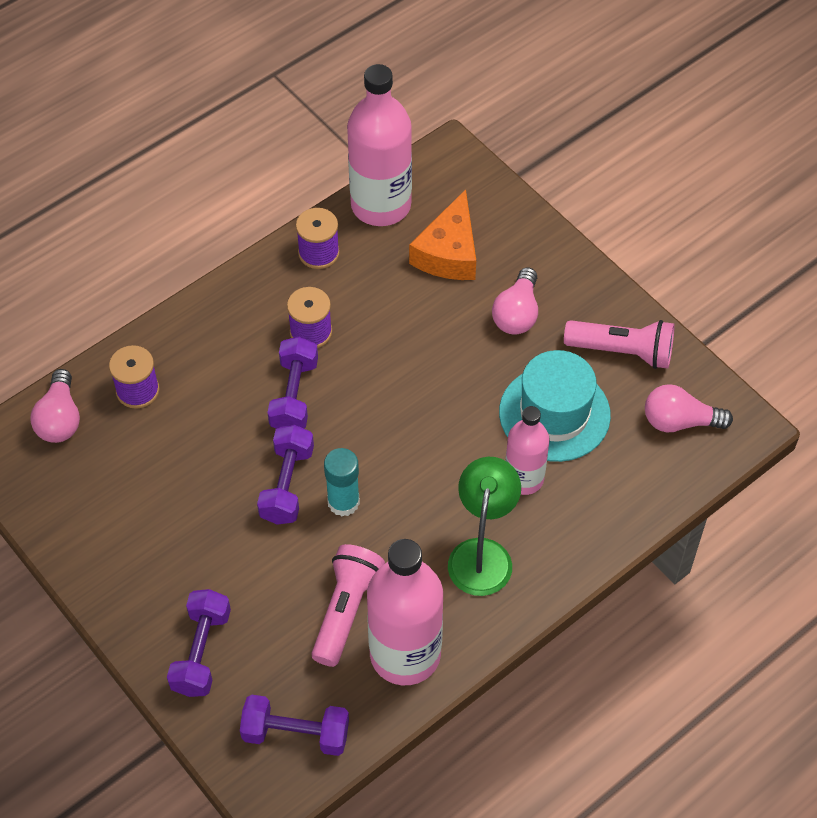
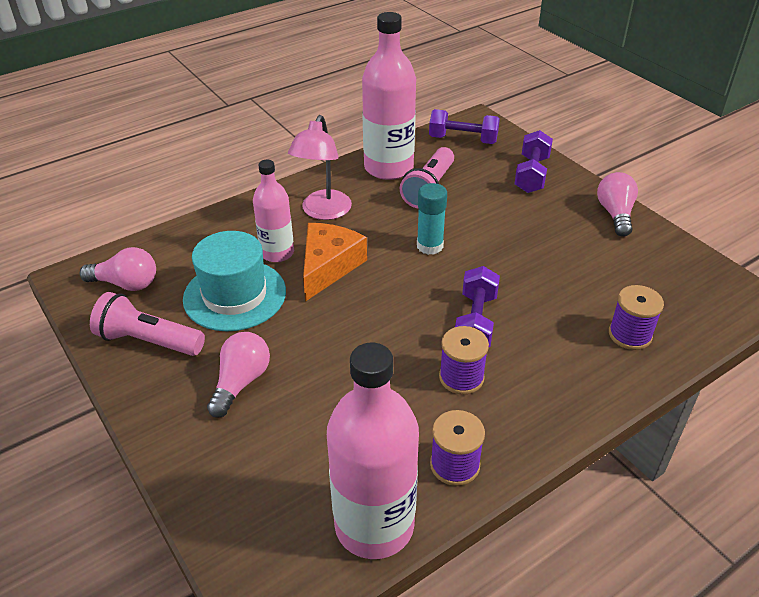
camera: 175 degrees left, 15 degrees down
(60, 419) = (697, 315): pink light bulb -> pink light bulb (615, 214)
(287, 485) = (477, 259): purple dumbbell -> none
(449, 252) = (299, 455): orange cheese -> orange cheese (328, 266)
(482, 554) = (323, 212): green lamp -> pink lamp

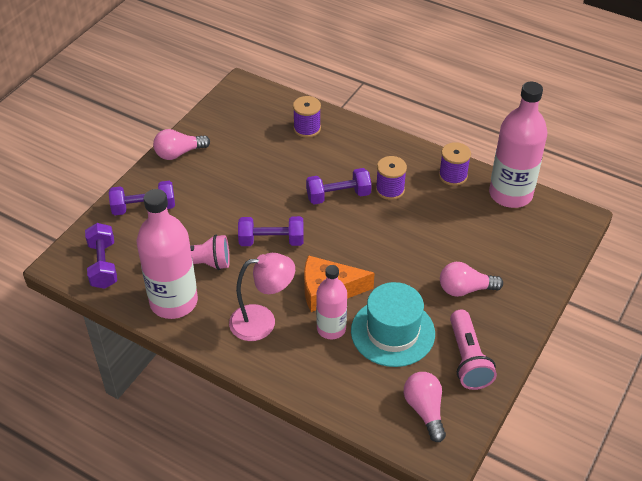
camera: 115 degrees left, 5 degrees up
(430, 246) = (271, 241): turquoise glue stick -> purple dumbbell

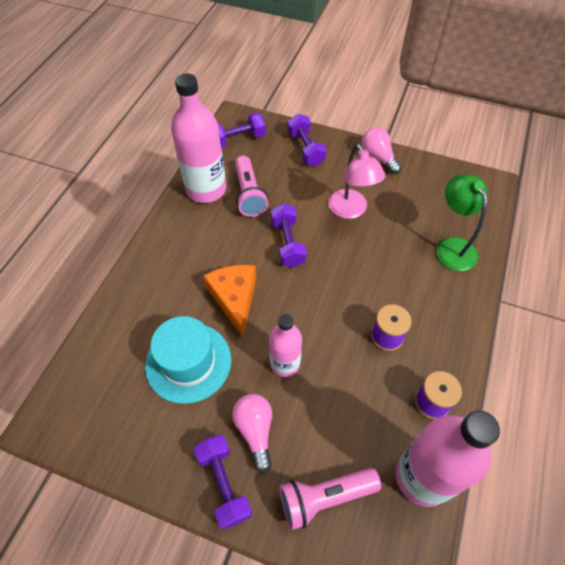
camera: 80 degrees right, 10 degrees up
(262, 321) = (191, 253): pink lamp -> pink lamp (351, 210)
(307, 128) = (452, 246): purple spool -> green lamp
(331, 328) = (188, 307): pink bottle -> pink bottle (285, 363)
(338, 196) = (363, 289): purple dumbbell -> purple dumbbell (224, 484)
(425, 410) = (94, 403): pink light bulb -> none
(468, 359) = (158, 441): pink flashlight -> pink flashlight (325, 497)

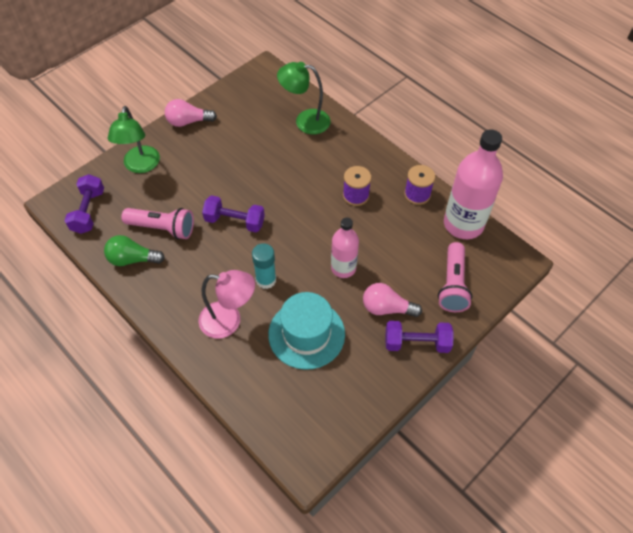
camera: 65 degrees left, 0 degrees up
(206, 189) = (132, 259): pink bottle -> green light bulb
(234, 298) = (266, 280): orange cheese -> turquoise glue stick
(306, 149) = (140, 166): purple dumbbell -> green lamp
(351, 210) = (230, 165): pink lamp -> pink lamp (229, 321)

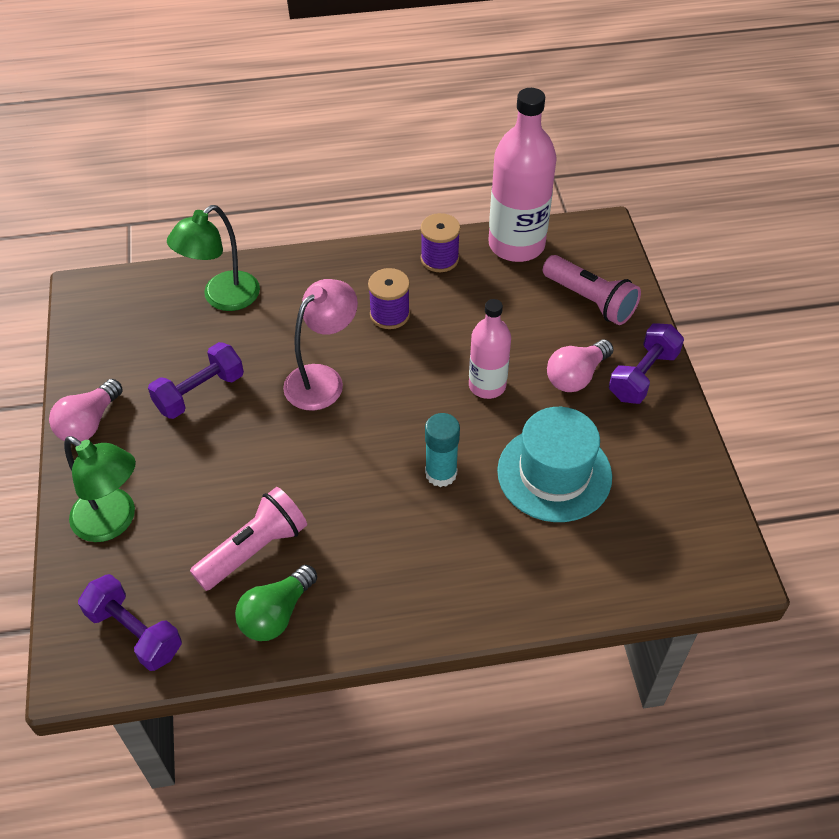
camera: 55 degrees left, 5 degrees down
(229, 321) = (473, 547): pink lamp -> pink lamp (322, 379)
(234, 221) = (318, 459): purple dumbbell -> purple dumbbell (200, 392)

